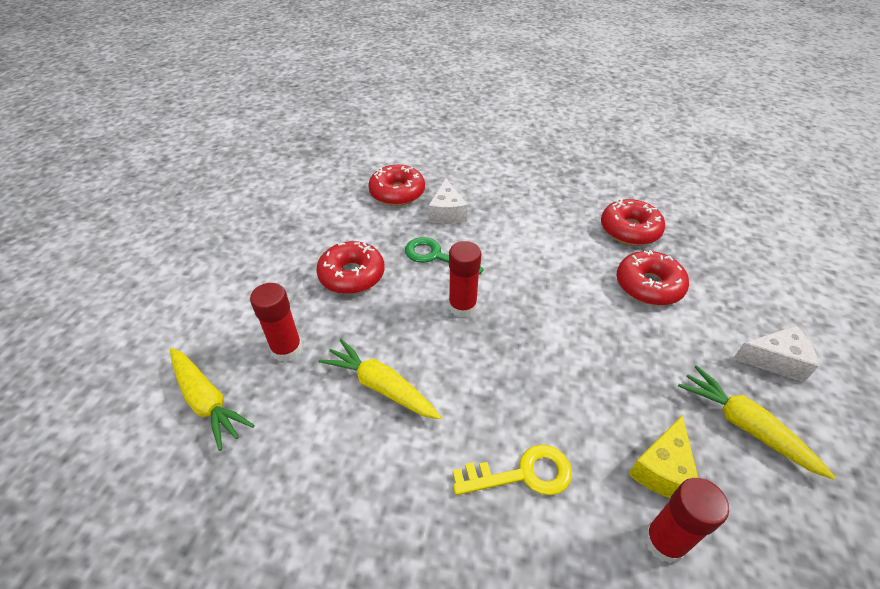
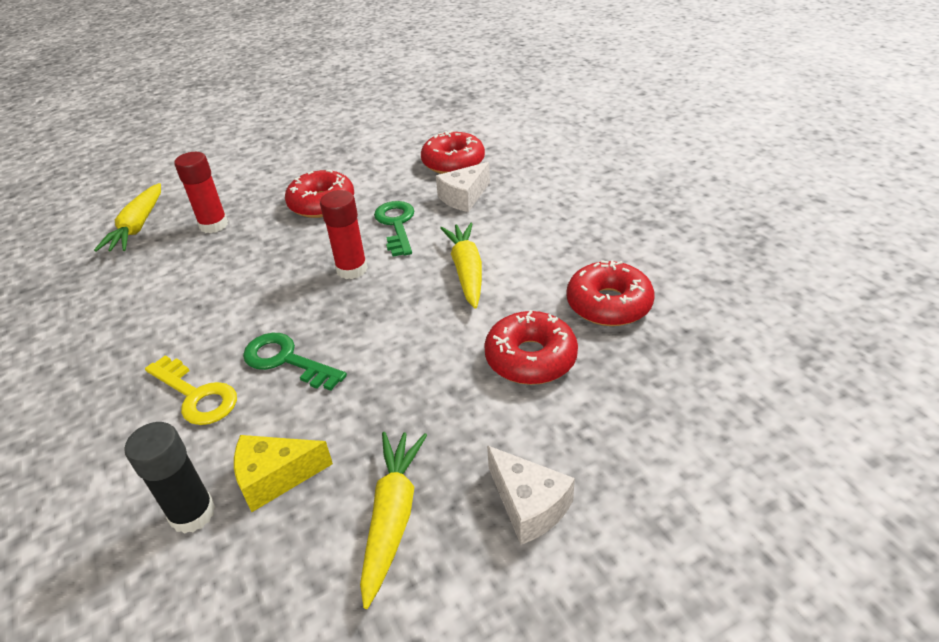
camera: 50 degrees right, 5 degrees down
(381, 386) = (219, 282): yellow carrot -> yellow carrot (466, 271)
(534, 397) = (286, 361): none -> green key
(664, 541) = (192, 513): red glue stick -> black glue stick

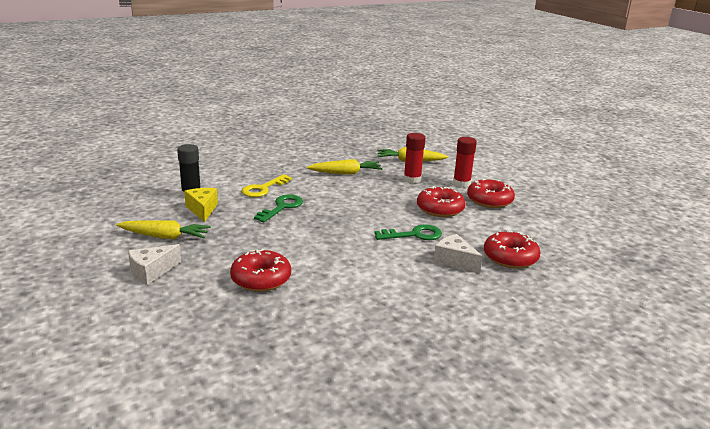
camera: 85 degrees right, 15 degrees down
(352, 269) = (362, 221): red glue stick -> red glue stick (461, 183)
(466, 271) = (356, 260): yellow carrot -> yellow carrot (346, 173)
(608, 304) = (309, 314): red donut -> red donut (489, 200)

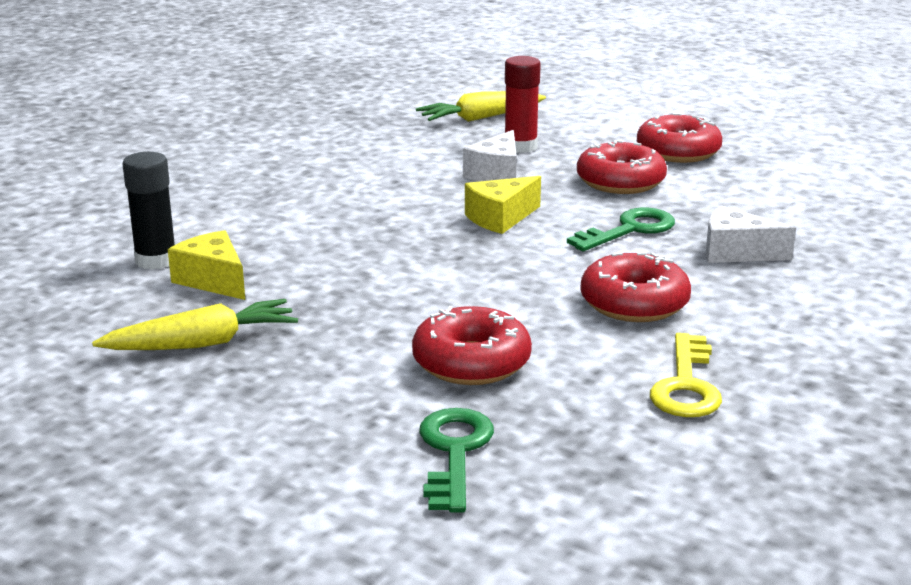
camera: 25 degrees left, 0 degrees up
(151, 272) = (257, 407): white cheese -> white cheese (496, 174)
(263, 189) = (282, 218): yellow key -> yellow key (686, 385)
(281, 207) = (356, 241): green key -> green key (454, 453)
(346, 173) = (397, 160): yellow carrot -> none
(359, 213) = (500, 218): none -> yellow cheese
(461, 183) = (605, 136): red glue stick -> none
(510, 257) = (806, 227): red donut -> red donut (634, 303)

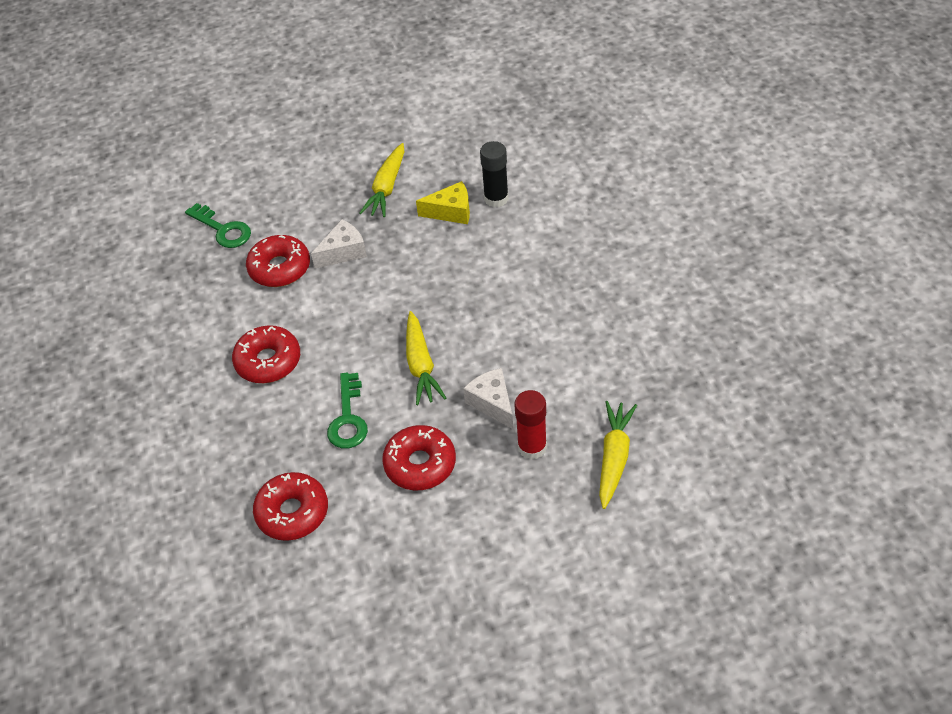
camera: 130 degrees right, 25 degrees up
(500, 218) = (421, 365): yellow cheese -> yellow carrot
(678, 152) = (441, 540): red donut -> red donut (292, 512)
(686, 385) = (186, 331): yellow key -> none
(736, 252) = (273, 449): white cheese -> white cheese (343, 252)

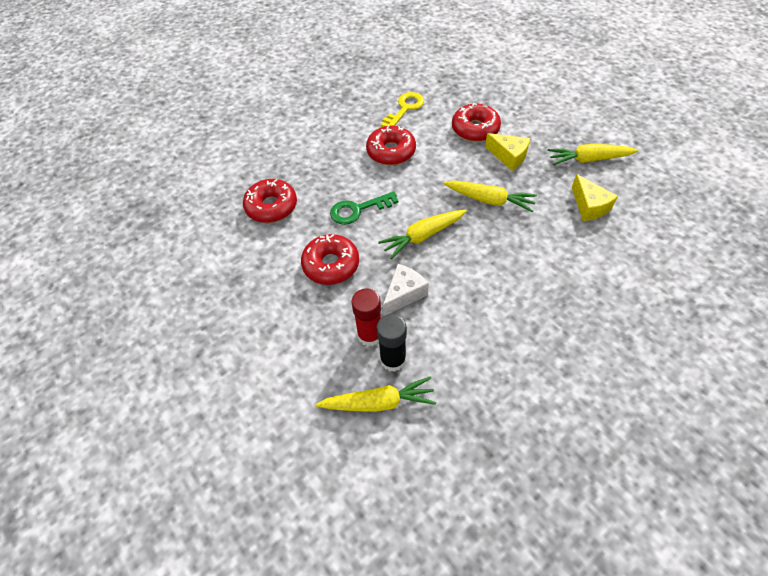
camera: 70 degrees right, 5 degrees up
(198, 327) = (404, 109): none -> yellow key
(223, 229) = (493, 90): green key -> none
(343, 252) = (509, 157): white cheese -> yellow cheese
(399, 290) = (489, 200): none -> yellow carrot
(496, 198) = (624, 231): black glue stick -> black glue stick (393, 359)

